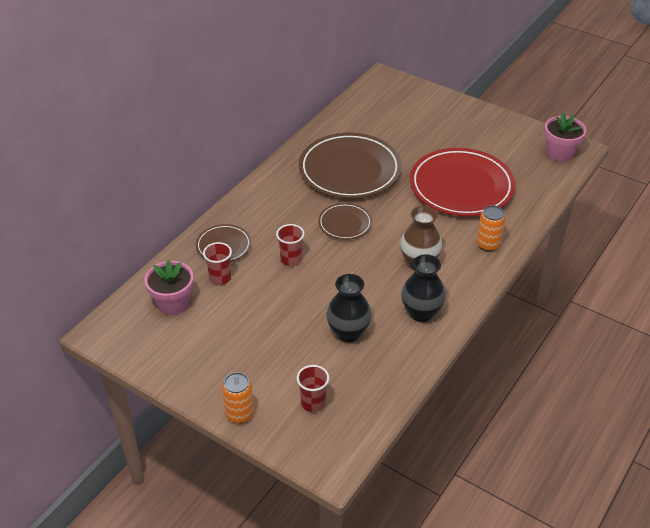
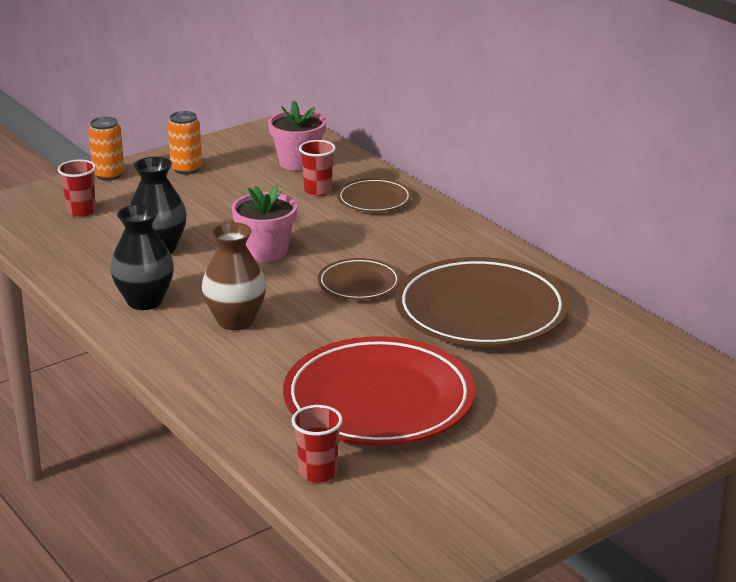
camera: 110 degrees right, 15 degrees down
(291, 259) = (316, 236): red cup -> red cup (318, 473)
(488, 245) = (226, 386): orange can -> orange can (186, 169)
(560, 153) = (410, 542): pink flower pot -> pink flower pot (266, 251)

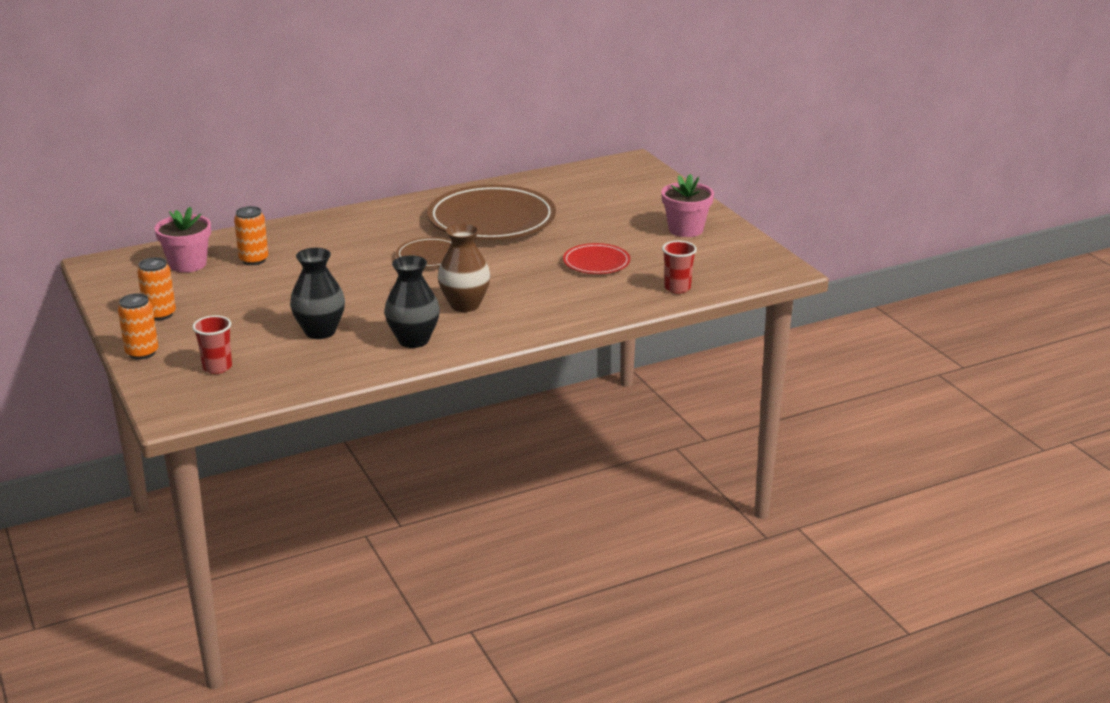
camera: 80 degrees left, 0 degrees up
(266, 251) = (354, 287): pink flower pot -> pink flower pot (685, 229)
(318, 190) = (254, 260): red cup -> orange can
(374, 200) = (288, 239): brown plate -> none
(378, 400) = (596, 263): red plate -> red plate, size x0.50

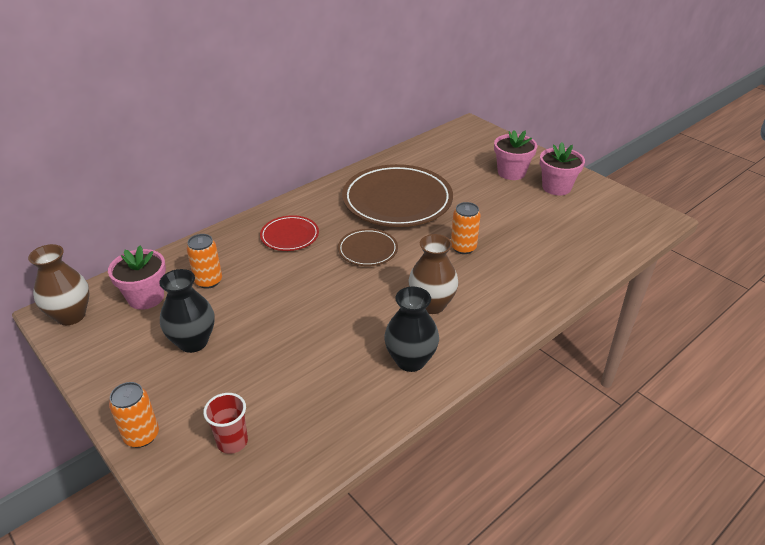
camera: 15 degrees left, 10 degrees up
(113, 268) = (71, 315): none -> brown vase
(160, 314) = (142, 372): orange can -> orange can (463, 248)
(320, 331) = (315, 366): black vase -> black vase (193, 342)
(596, 263) = (511, 234): red plate -> red plate (289, 236)
(644, 210) = (511, 172): none -> pink flower pot
(677, 288) = (595, 252): red cup -> none

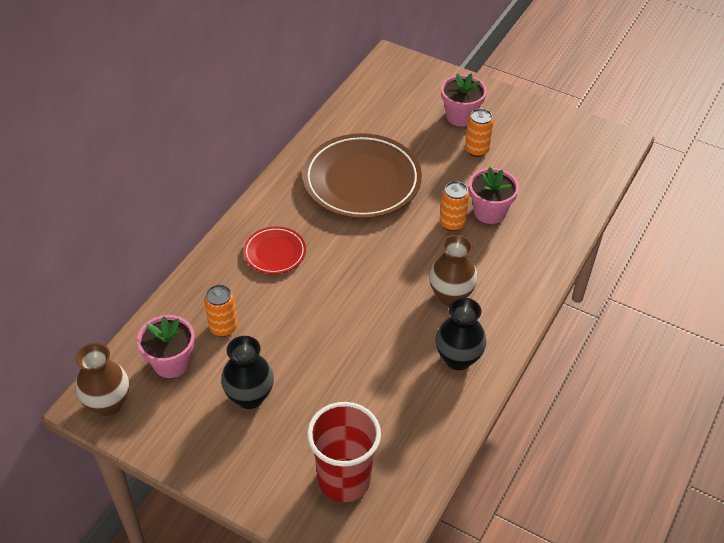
camera: 20 degrees left, 10 degrees up
(142, 436) = (261, 499): orange can -> orange can (477, 150)
(232, 442) = (344, 480): red cup -> red cup, size x1.90
(367, 250) = (362, 250): brown plate -> none
(556, 187) = (512, 126): pink flower pot -> pink flower pot (489, 212)

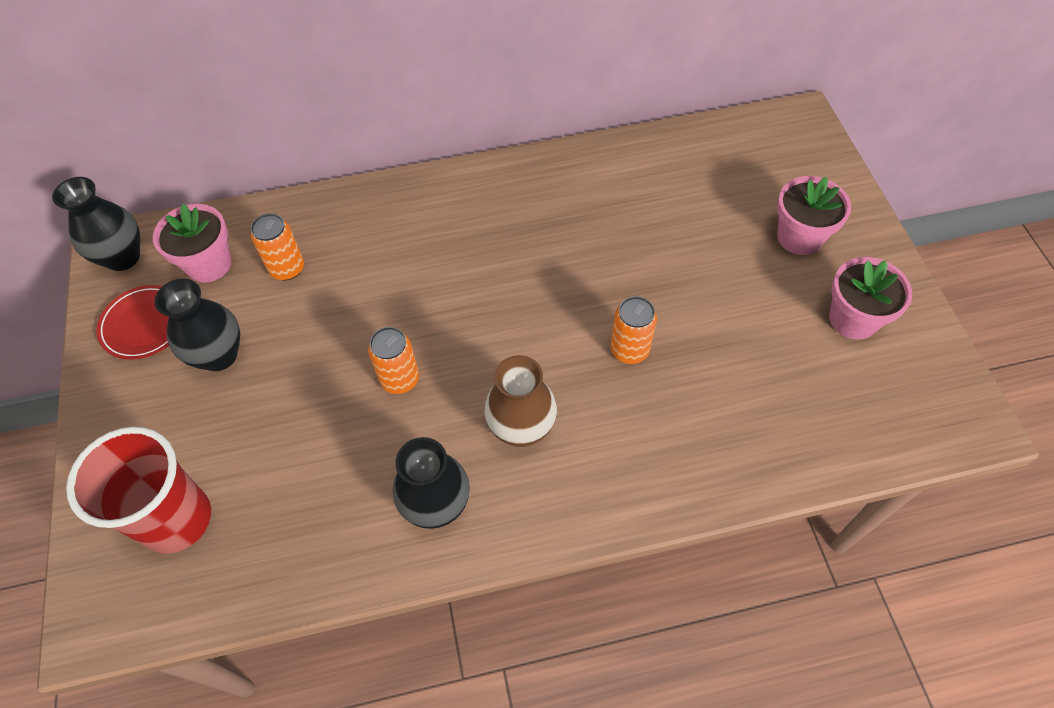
camera: 50 degrees right, 10 degrees up
(108, 403) = (123, 257): brown vase -> black vase
(275, 253) = (421, 234): red plate -> red plate (144, 324)
(362, 181) = (596, 227): brown plate -> none
(477, 150) = (767, 289): orange can -> orange can (400, 379)
(489, 212) = (688, 372): pink flower pot -> pink flower pot (853, 319)

